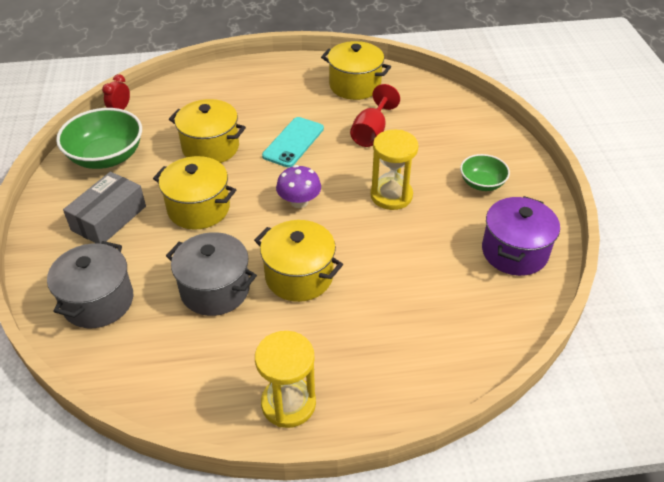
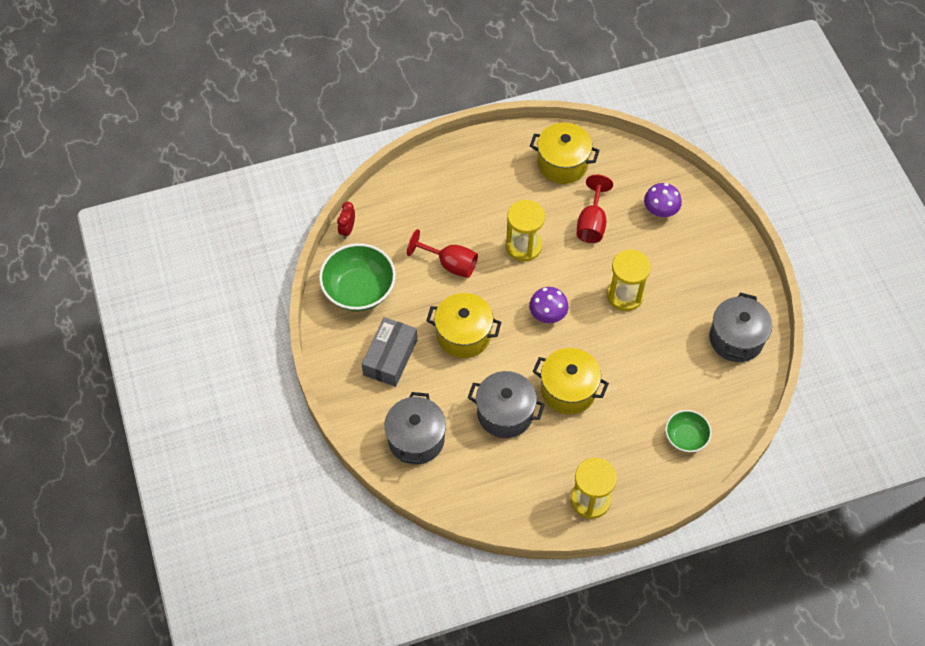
camera: 10 degrees left, 15 degrees up
(210, 147) = (450, 264): yellow pot -> red goblet
(293, 142) = (523, 246): turquoise phone -> yellow hourglass
(447, 130) = (660, 210): none -> purple mushroom
(482, 183) = (700, 269): green bowl -> green bowl (685, 437)
(514, 252) = (736, 339): purple pot -> grey pot

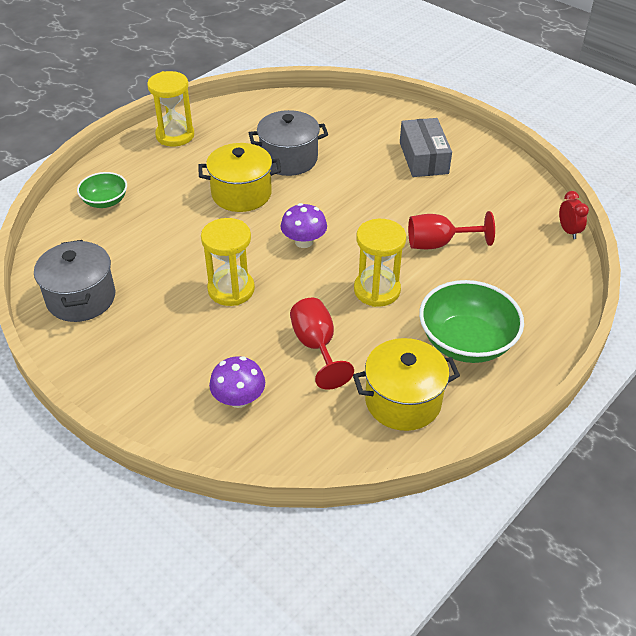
camera: 150 degrees right, 15 degrees down
(359, 290) = (502, 191): green bowl -> green bowl (466, 342)
(416, 439) = (351, 120): grey pot -> none
(463, 335) = (373, 196): yellow pot -> none

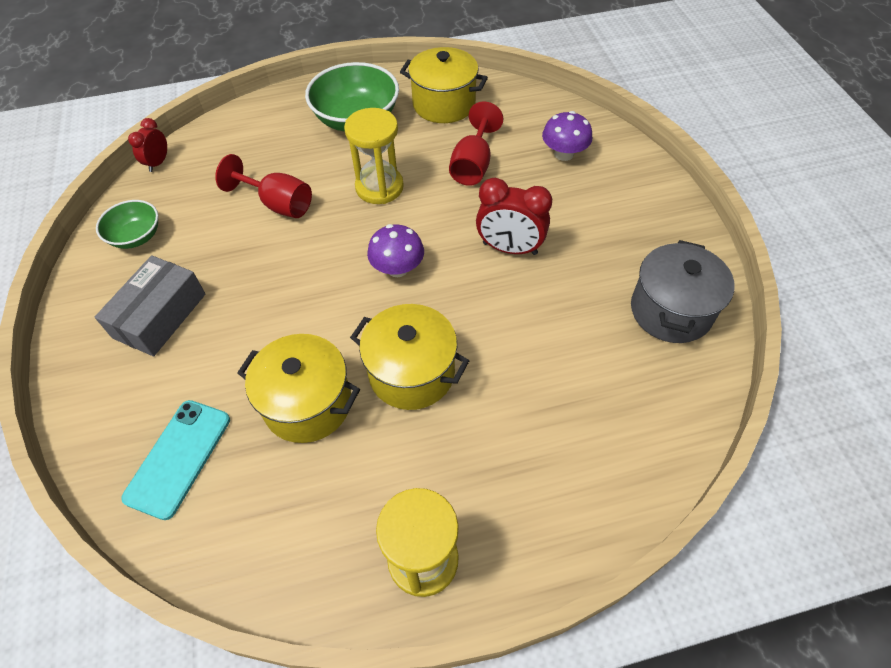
camera: 145 degrees left, 10 degrees up
(105, 201) = (593, 456): green bowl -> green bowl (136, 236)
(231, 289) = (509, 248): yellow hourglass -> red clock
(289, 159) = (308, 403): grey pot -> yellow pot
(331, 118) = (178, 458): none -> turquoise phone

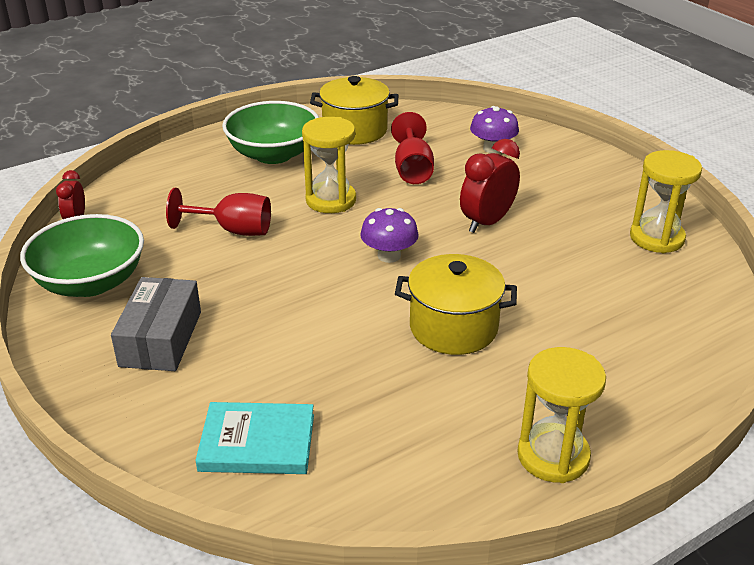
camera: 20 degrees left, 20 degrees down
(136, 236) = (91, 282): green bowl -> green bowl, size x1.75
(178, 458) = (257, 442): turquoise phone -> turquoise book
(308, 403) = (366, 371): yellow pot -> none
(509, 248) = (487, 222): red clock -> red clock turned 135 degrees clockwise
(671, 310) = (656, 238): grey pot -> yellow hourglass

